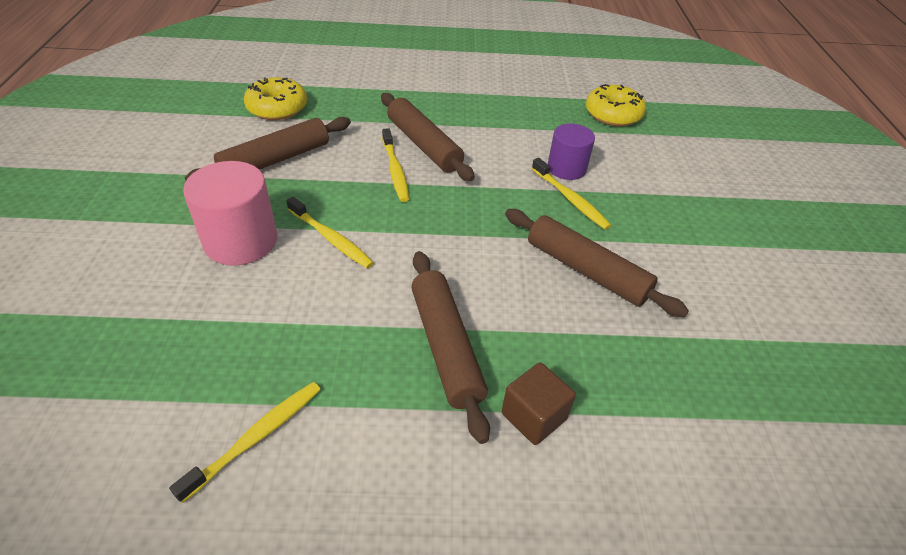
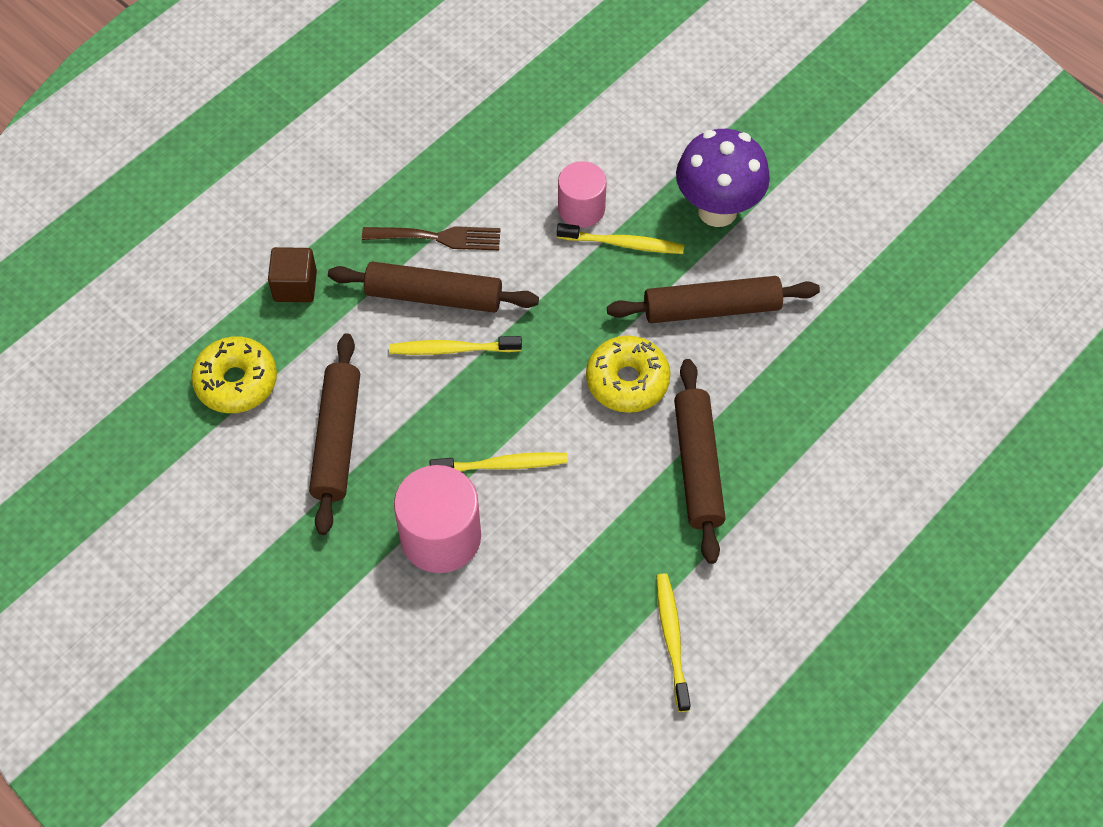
camera: 45 degrees left, 15 degrees up
(395, 170) = (452, 349): yellow toothbrush -> yellow toothbrush turned 150 degrees clockwise
(446, 346) = (698, 466): brown rolling pin -> brown rolling pin turned 60 degrees clockwise
(465, 127) = (438, 237): none -> brown fork
(534, 416) = (803, 459): brown cube -> brown cube (295, 286)
(566, 168) = (581, 209): purple cylinder -> pink cylinder
(613, 114) = (541, 95): yellow donut -> yellow donut (627, 381)
(661, 227) = (717, 210): none -> purple mushroom

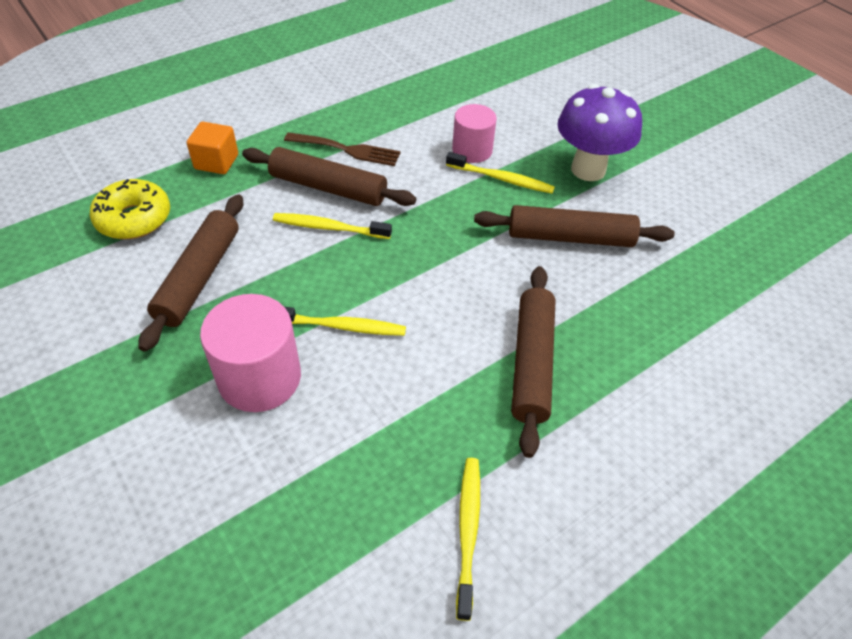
camera: 10 degrees right, 10 degrees down
(295, 286) = (216, 162): brown cube -> orange cube
(627, 381) = (480, 279): yellow donut -> none

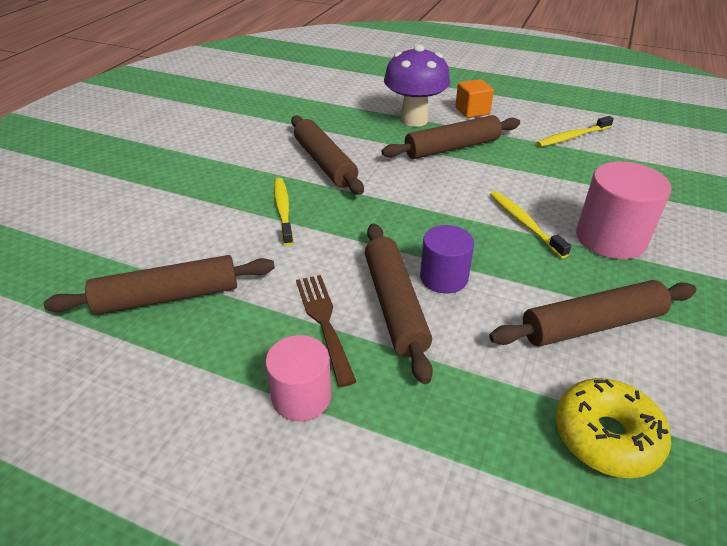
camera: 120 degrees left, 10 degrees down
(216, 162) = (448, 427): orange cube -> orange cube (472, 111)
(329, 227) = (443, 277): yellow toothbrush -> purple cylinder
(438, 97) = (168, 296): none -> brown rolling pin
(472, 150) = (254, 239): pink cylinder -> pink cylinder (301, 396)
(588, 169) = (233, 175): purple mushroom -> purple mushroom (414, 120)

